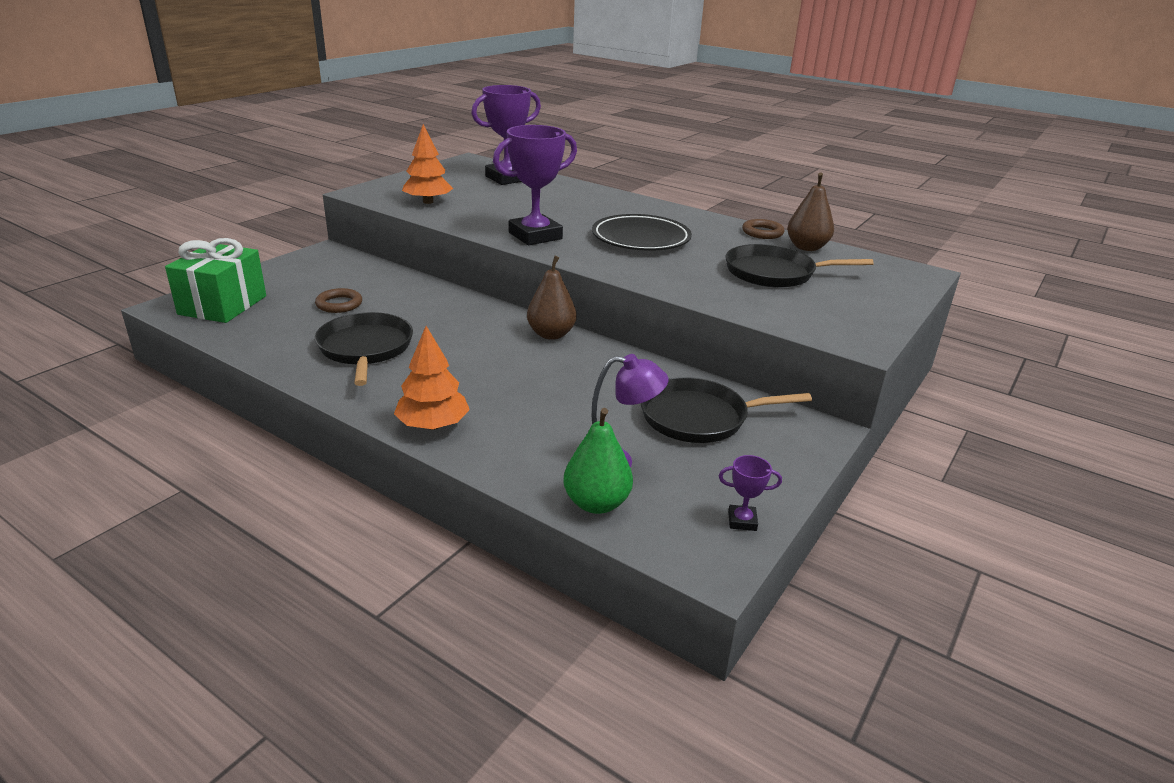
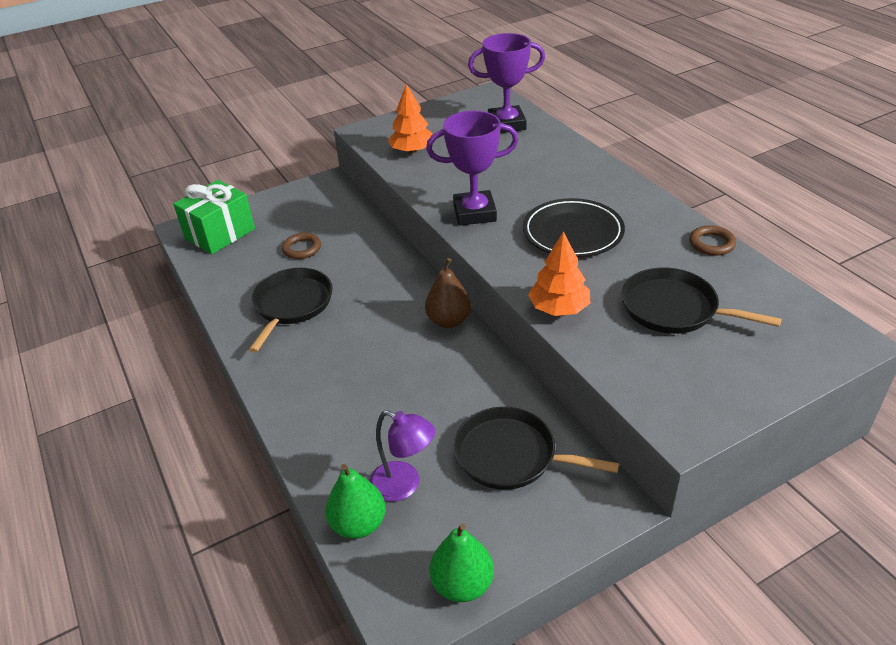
camera: 30 degrees right, 10 degrees up
(433, 425) = (290, 403): orange tree -> orange tree (559, 308)
(742, 521) = (462, 584): purple trophy -> green pear
(806, 247) = (744, 275): brown pear -> none

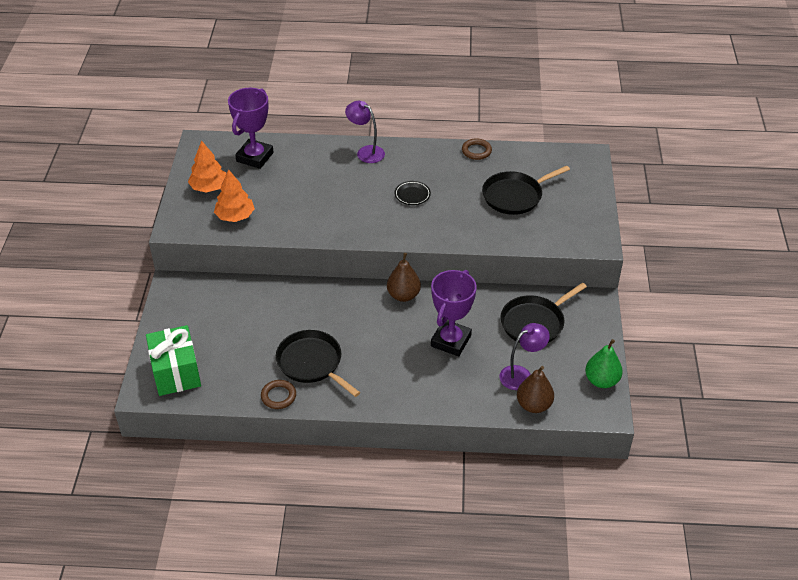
camera: 60 degrees left, 5 degrees up
(302, 248) = (249, 333): brown ring -> brown ring (278, 396)
(358, 524) = (534, 405): green pear -> brown pear
(474, 213) = (347, 223): purple trophy -> purple trophy (451, 341)
(559, 308) = (475, 236): orange tree -> orange tree (209, 187)
(573, 233) = (412, 195): black plate -> black plate, size x0.50
(600, 175) = (366, 152): none -> purple lamp

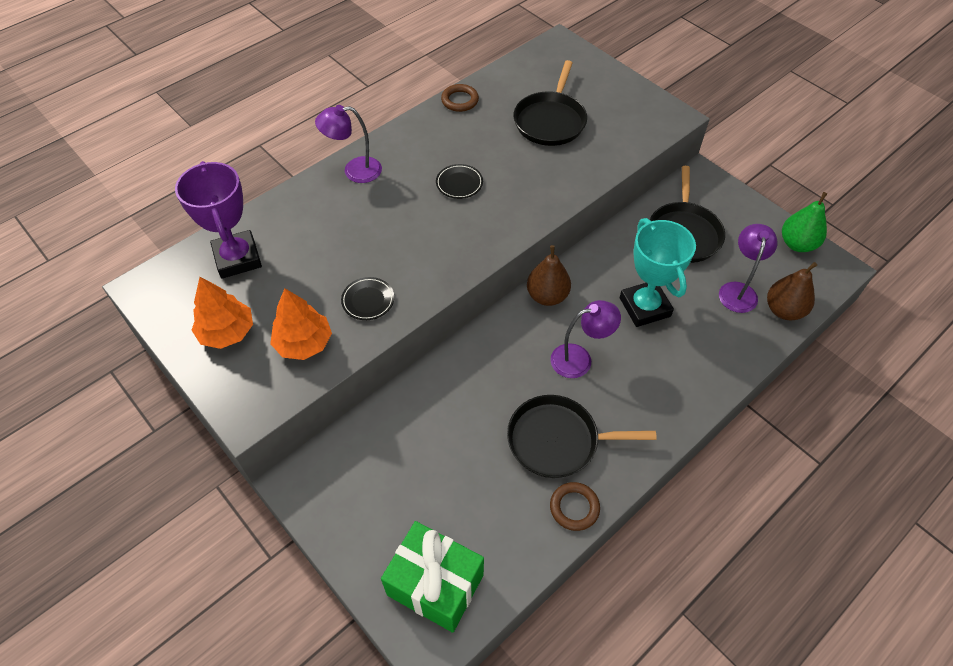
camera: 45 degrees left, 10 degrees up
(288, 218) = (368, 300): none -> black plate
(377, 337) = (579, 359): none -> purple lamp
(451, 341) = (645, 307): purple trophy -> turquoise trophy

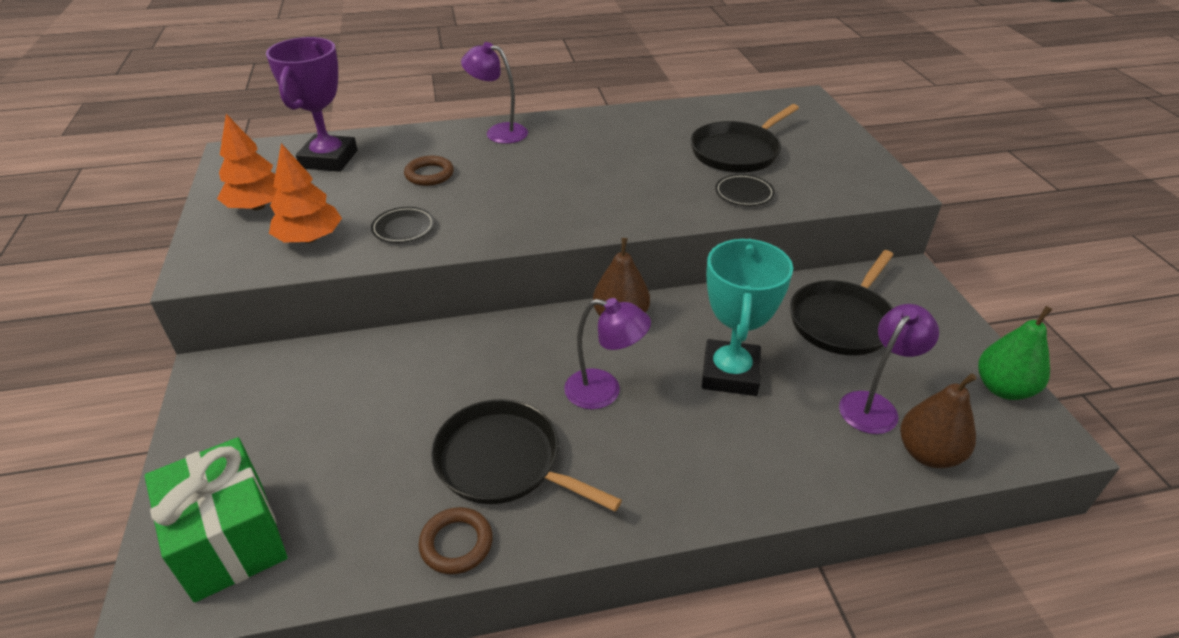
camera: 30 degrees right, 15 degrees down
(459, 183) = (589, 170): black plate -> black plate (744, 193)
(460, 100) = (654, 112): brown ring -> brown ring (429, 174)

